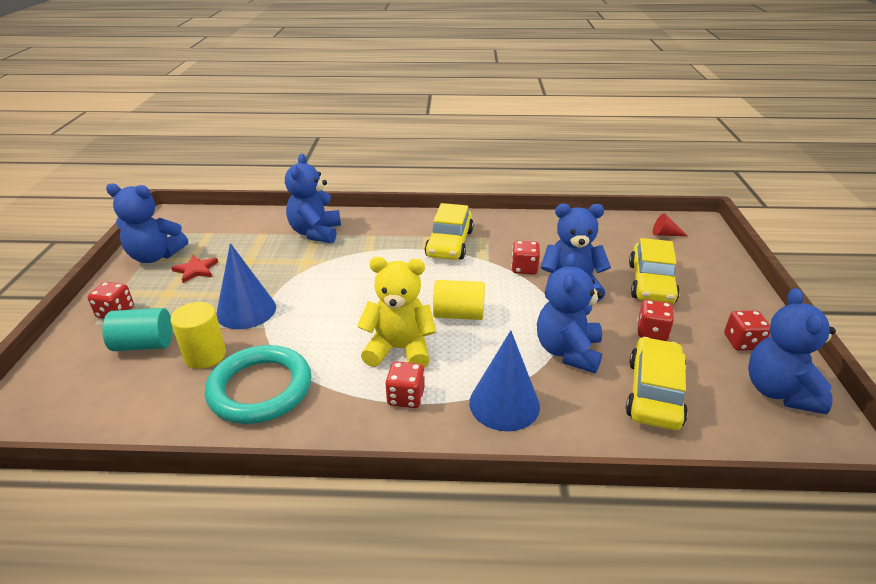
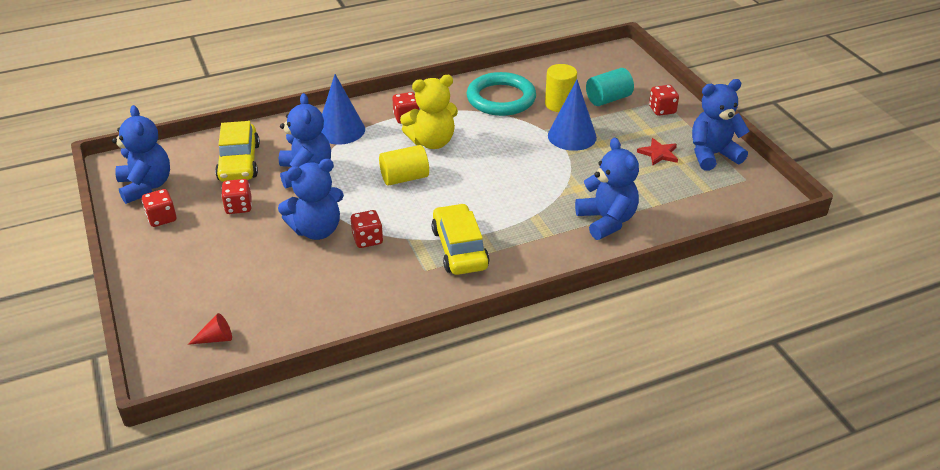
camera: 155 degrees right, 5 degrees up
(651, 283) = (237, 258): yellow car -> none

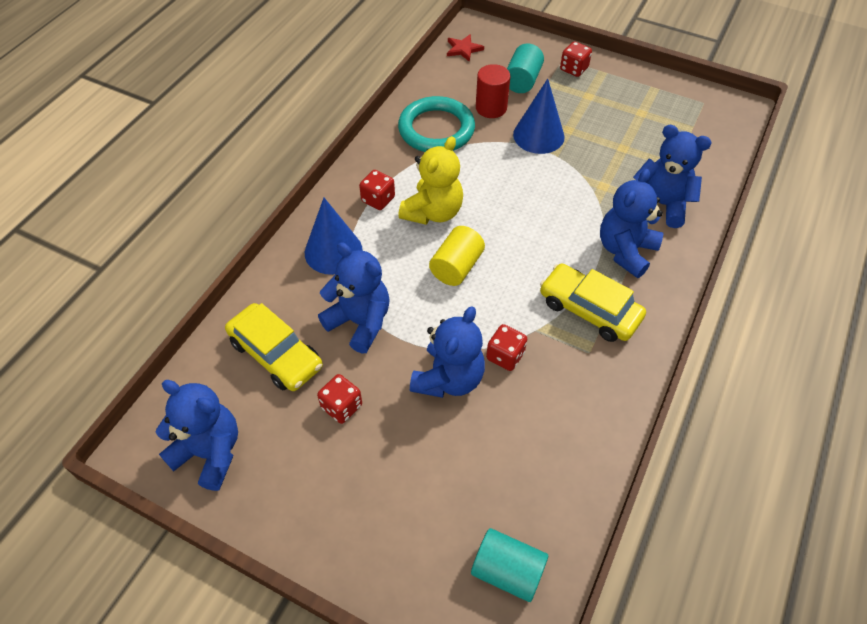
camera: 40 degrees left, 15 degrees up
(162, 218) = (278, 478): red dice -> none
(216, 338) = (507, 571): red cone -> turquoise cylinder
(559, 104) = (491, 108): yellow cylinder -> red cylinder
(658, 153) = (620, 114): red star -> red star (463, 49)
(712, 155) = (657, 92): blue teddy bear -> blue teddy bear (625, 251)

